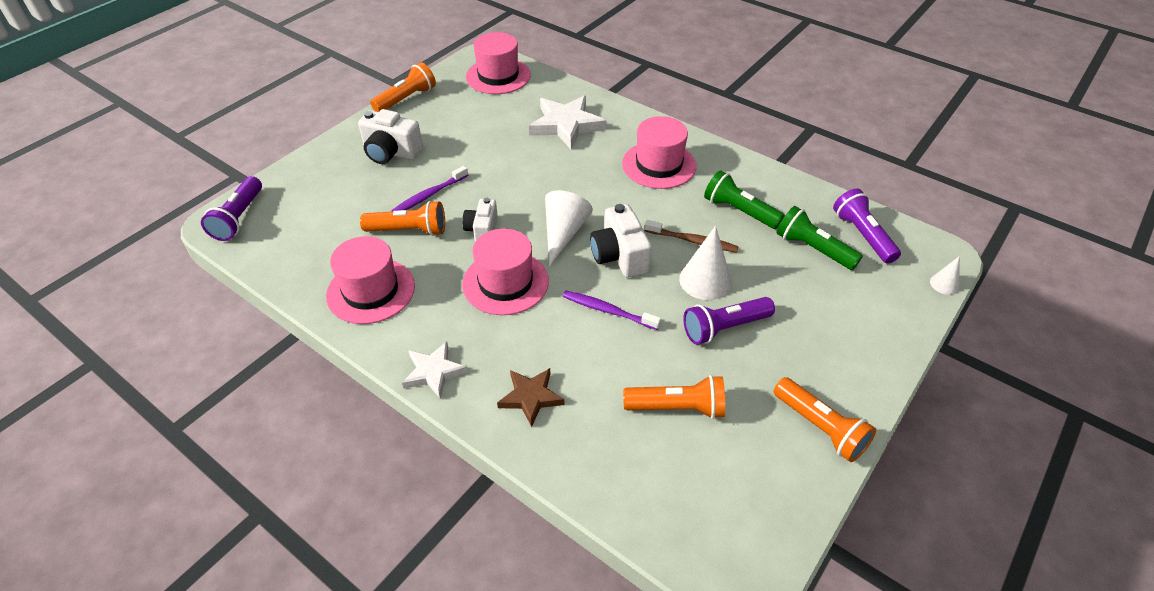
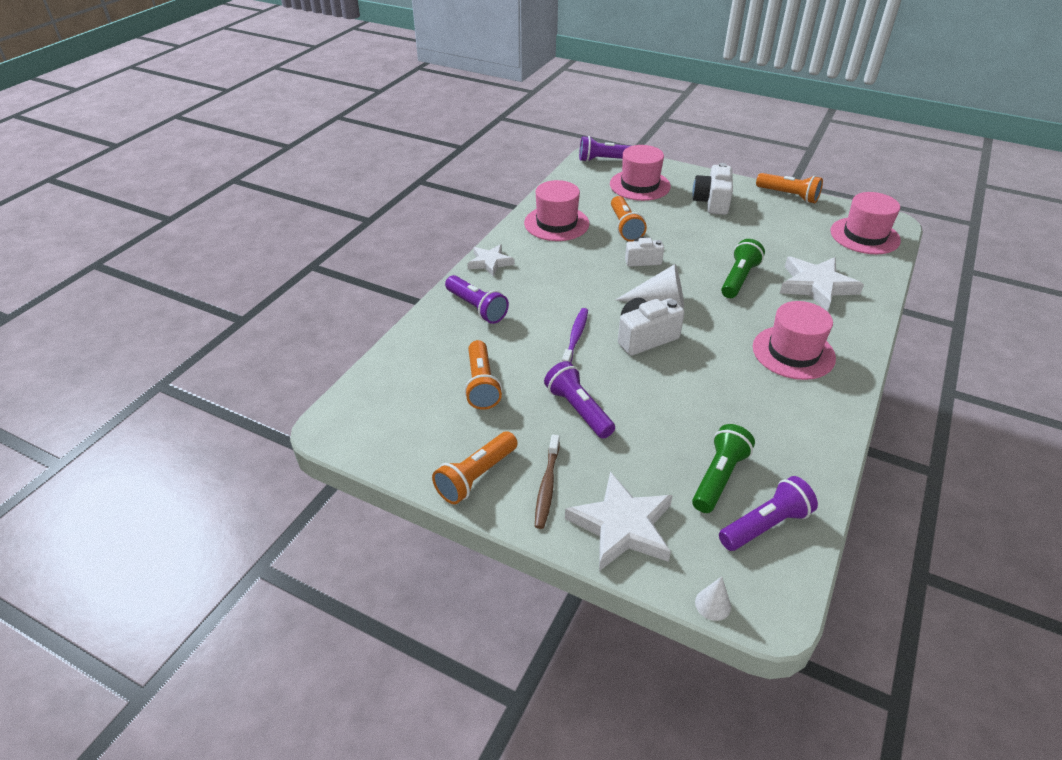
camera: 80 degrees right, 5 degrees down
(429, 195) = (670, 229): purple toothbrush -> none
(505, 282) = (587, 280): pink hat -> pink hat (640, 185)
(530, 397) = (477, 308): brown star -> purple flashlight
(693, 241) = (687, 383): brown toothbrush -> brown toothbrush (547, 486)
(705, 280) = (635, 394): white cone -> none
(739, 211) = (751, 416): green flashlight -> green flashlight (739, 279)
(873, 323) = (622, 526): none -> white star

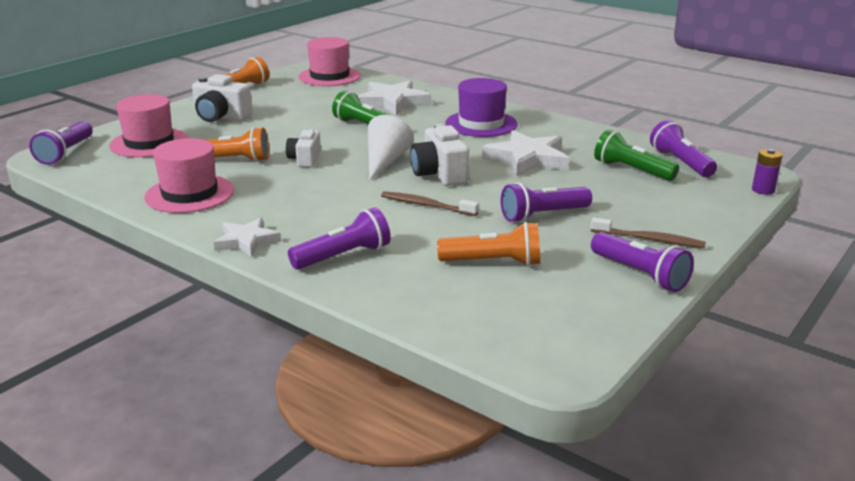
camera: 80 degrees left, 15 degrees down
(476, 477) = (640, 274): orange flashlight -> purple flashlight
(575, 337) = (426, 205): purple toothbrush -> brown toothbrush
(622, 526) = (693, 212): white star -> white star (527, 159)
(713, 604) = (763, 190): white cone -> purple battery
(793, 352) = (481, 124): pink hat -> purple hat

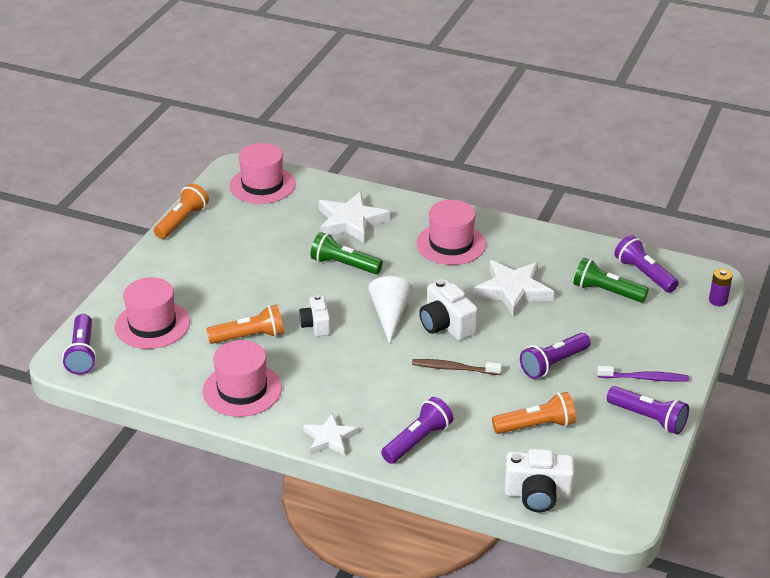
camera: 15 degrees left, 10 degrees up
(221, 117) = (195, 273): white camera -> white camera (537, 495)
(481, 124) = (451, 244): purple hat -> pink hat
(649, 239) = (644, 378): brown toothbrush -> purple toothbrush

